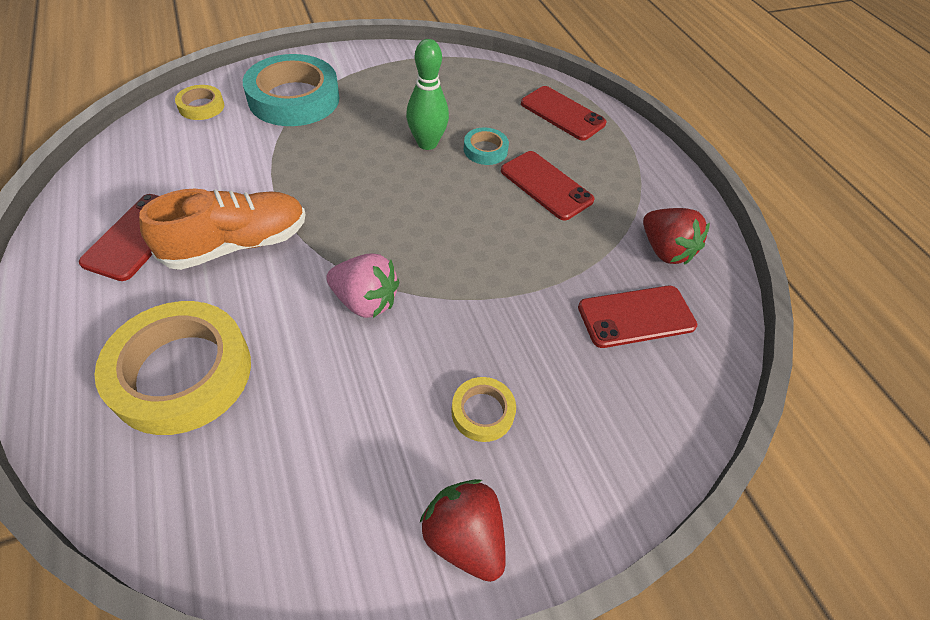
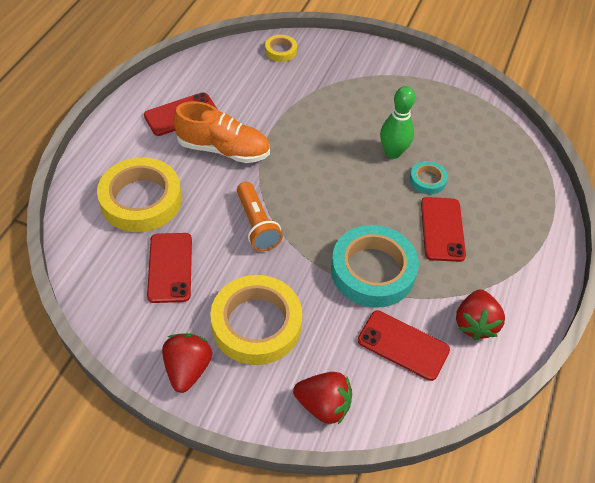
camera: 45 degrees right, 0 degrees up
(294, 98) = (339, 74): turquoise tape -> turquoise tape (373, 271)
(365, 301) = (257, 225): pink strawberry -> orange flashlight
(482, 412) = (256, 324): yellow tape -> yellow tape, size x2.11
(562, 113) = (517, 187): red phone -> red phone (170, 267)
(642, 441) = (323, 405): none -> red strawberry

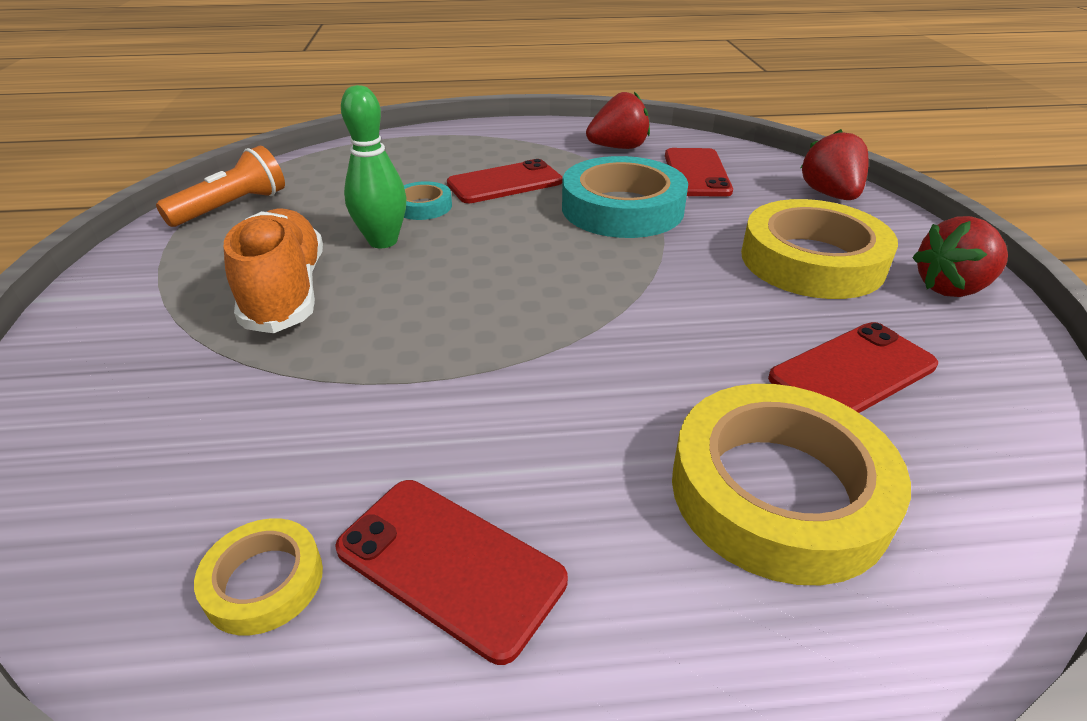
camera: 115 degrees left, 15 degrees down
(223, 149) = (518, 426): orange shoe -> orange shoe (286, 292)
(257, 225) = (658, 315): orange flashlight -> orange flashlight (233, 207)
(280, 51) = (81, 470): yellow tape -> yellow tape (264, 581)

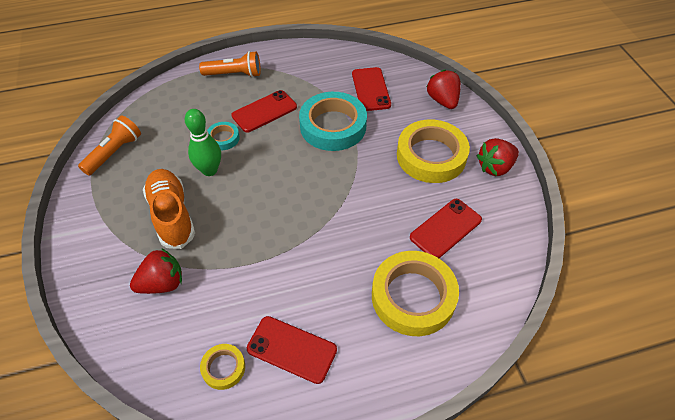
camera: 10 degrees left, 15 degrees up
(469, 142) = (234, 74): none -> orange flashlight
(618, 148) = (324, 69): red strawberry -> red strawberry (162, 283)

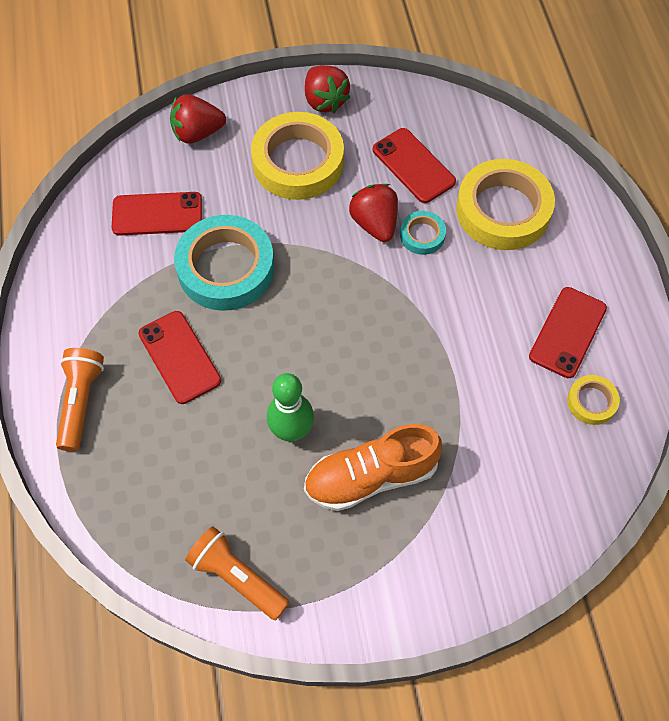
camera: 85 degrees left, 10 degrees up
(162, 283) = (481, 479): red strawberry -> red strawberry (375, 224)
(223, 138) = (228, 414): turquoise tape -> turquoise tape (422, 235)

